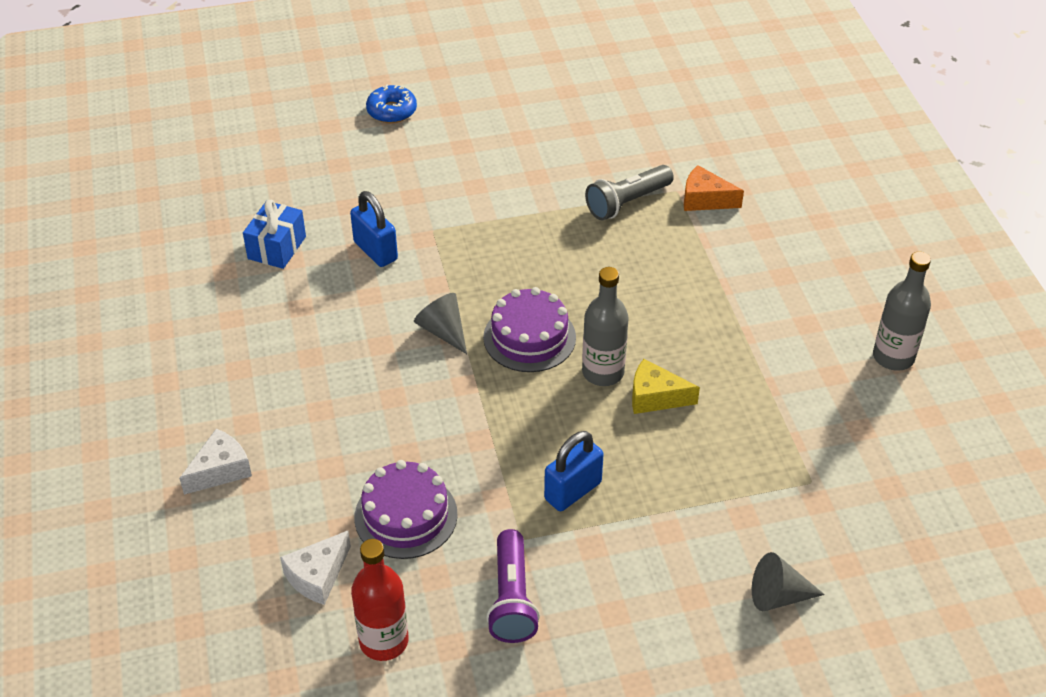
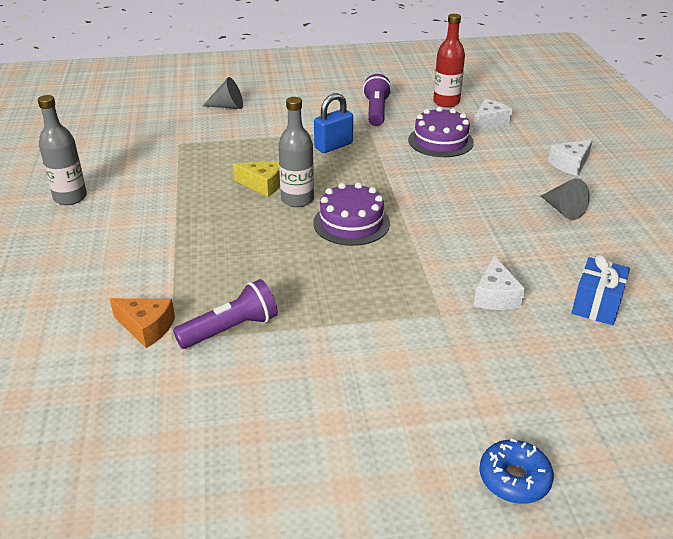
camera: 175 degrees left, 10 degrees down
(375, 251) = (495, 296): blue padlock -> white cheese
(443, 331) = (423, 231): grey cone -> grey cone (563, 210)
(627, 202) = (231, 329): grey flashlight -> purple flashlight

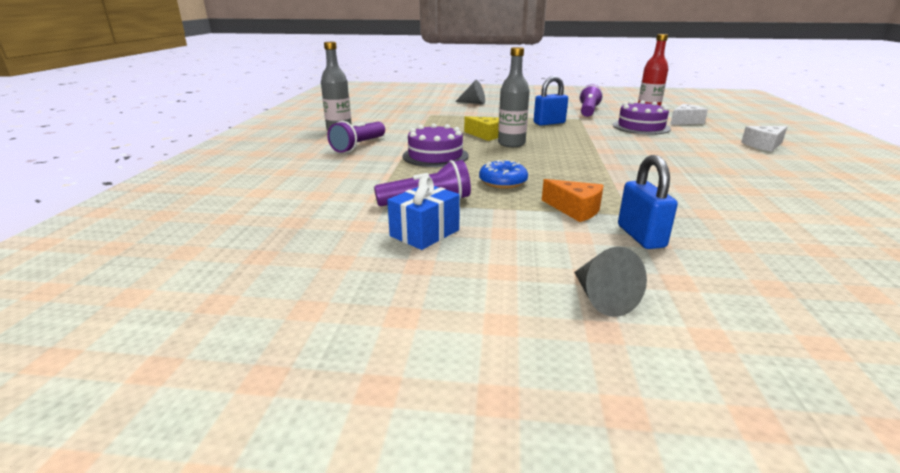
camera: 15 degrees right, 10 degrees down
(111, 231) = (359, 146): none -> purple flashlight
(146, 327) = (356, 193): orange cheese -> orange cheese (575, 209)
(351, 223) = (554, 158): purple cake -> purple cake (435, 156)
(453, 347) = (641, 236): none -> blue padlock
(495, 296) = (688, 209): white cheese -> none
(514, 478) = (711, 347): blue donut -> blue donut (503, 182)
(563, 210) = (759, 168): grey cone -> grey cone (601, 298)
(596, 304) = (804, 226): blue gift -> blue gift (424, 233)

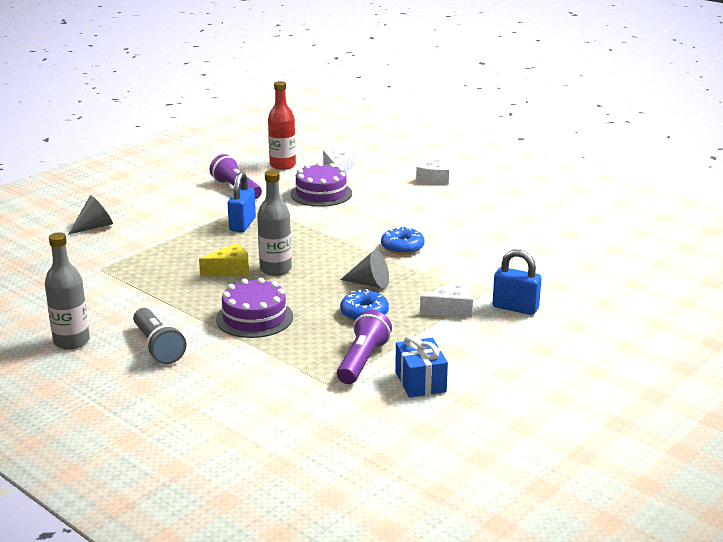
camera: 55 degrees left, 0 degrees up
(359, 146) = (158, 347): purple flashlight -> grey flashlight
(575, 209) = (451, 309): orange cheese -> white cheese
(601, 298) = (568, 356): grey cone -> grey cone (369, 284)
(632, 165) = (402, 247): none -> blue donut

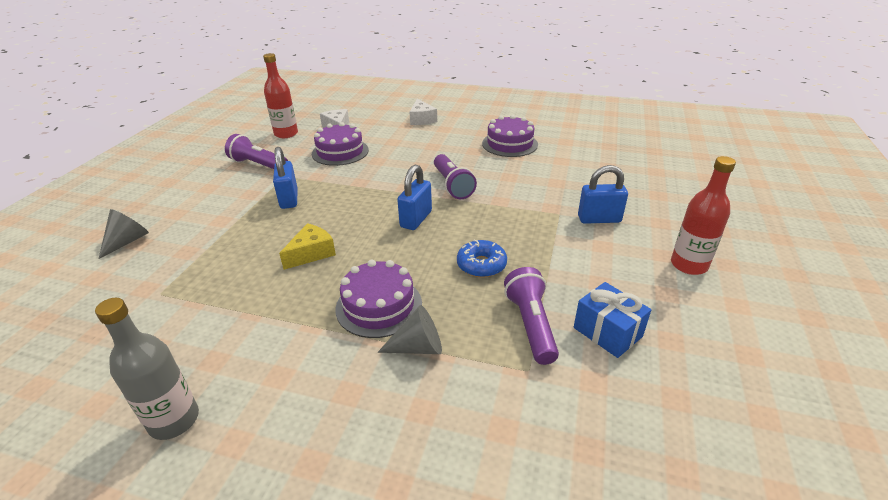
camera: 25 degrees left, 10 degrees up
(158, 347) = (295, 388): grey flashlight -> none
(275, 269) = (357, 239): grey bottle -> none
(340, 266) = (416, 219): none -> blue padlock
(369, 284) = (457, 230): grey cone -> grey cone (418, 347)
(402, 247) = (452, 185): blue donut -> purple flashlight
(451, 309) = (551, 236): white cheese -> none
(503, 223) = (509, 144): none -> purple cake
(556, 361) = (689, 265): none -> red bottle

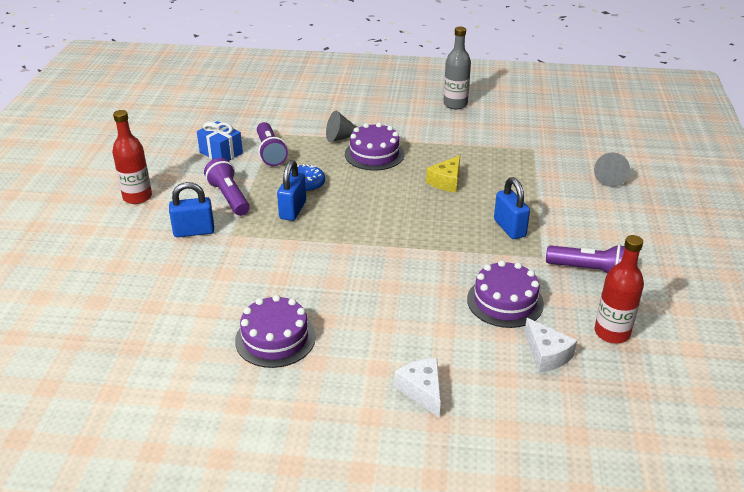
camera: 170 degrees right, 0 degrees up
(416, 219) = (370, 217): blue padlock -> blue padlock (293, 210)
(452, 185) = (343, 259): purple flashlight -> purple flashlight (229, 197)

